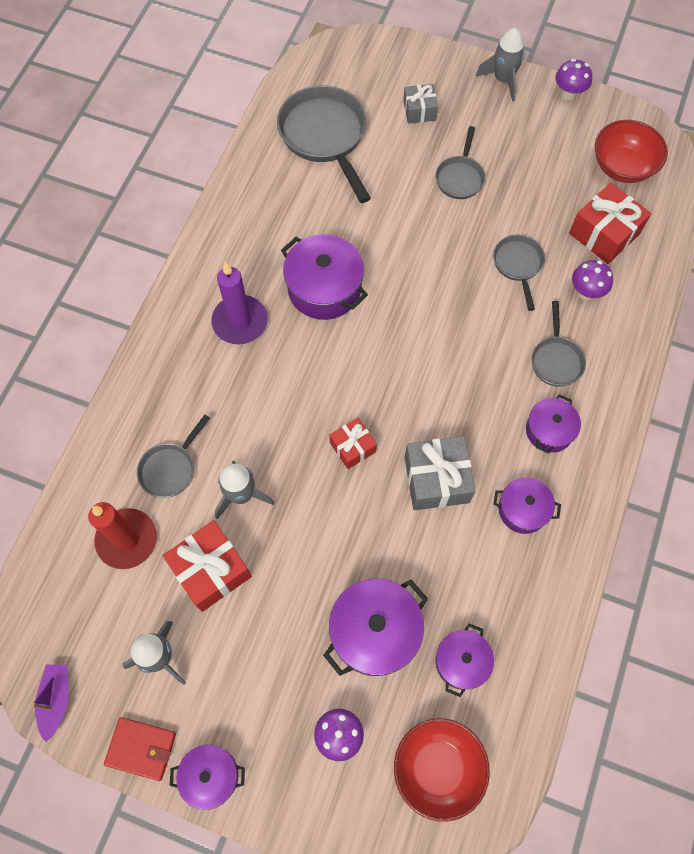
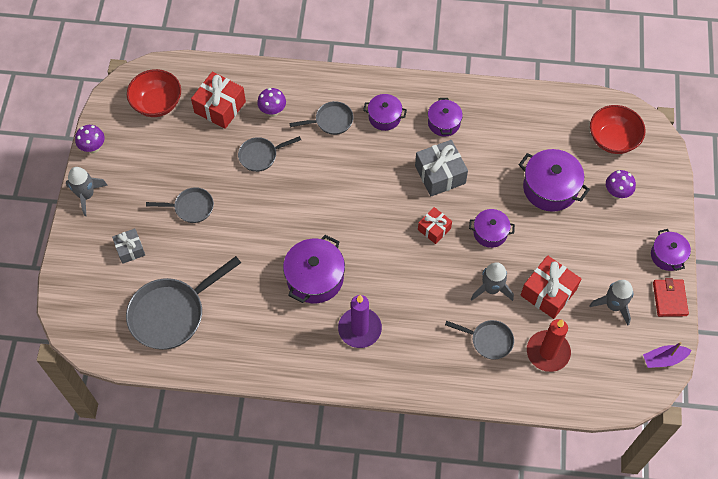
camera: 105 degrees left, 5 degrees down
(461, 661) = (549, 139): purple pot -> purple pot (490, 233)

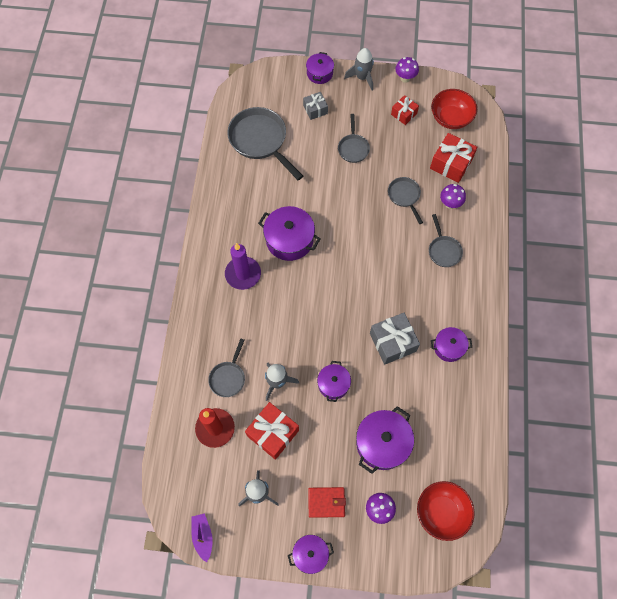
camera: 90 degrees right, 5 degrees up
(384, 117) = (451, 295): purple pot -> purple pot (319, 73)
(434, 229) = (336, 335): red gift -> red gift (404, 114)
(669, 299) = (264, 550): red wallet -> red wallet (326, 502)

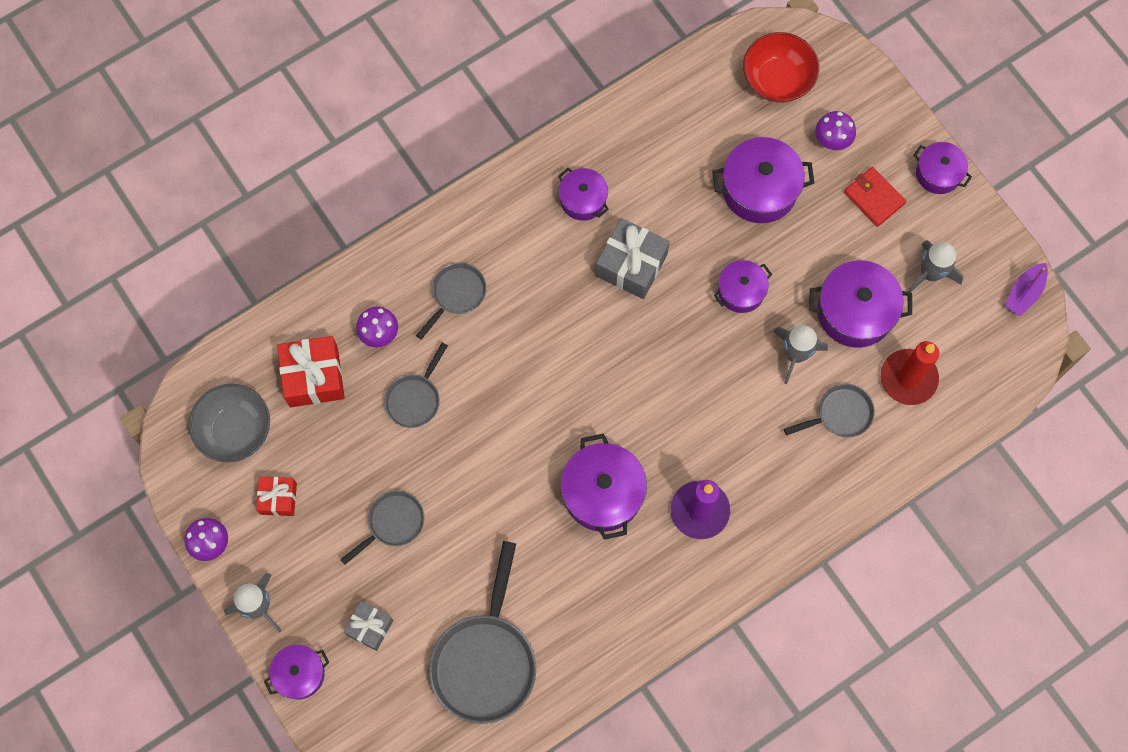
camera: 130 degrees left, 5 degrees up
(273, 433) = (855, 311): red gift -> purple pot
(450, 118) = (235, 430): red bowl -> grey bowl

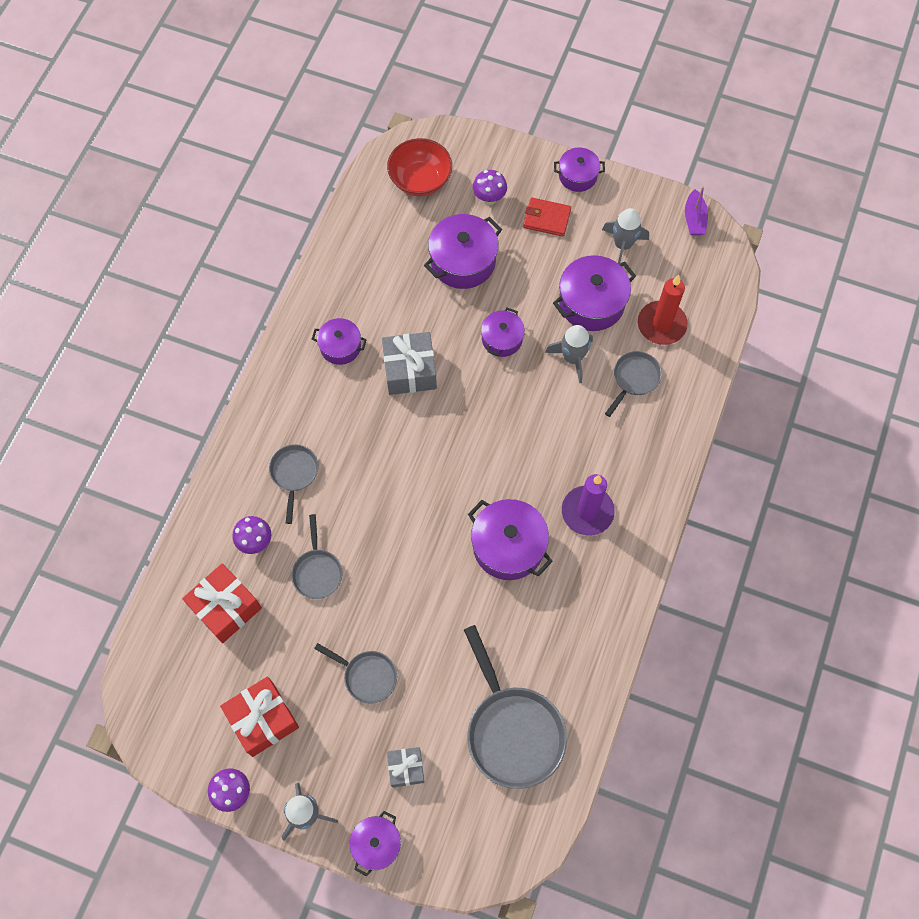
camera: 35 degrees left, 5 degrees down
(235, 430) = (190, 690): grey bowl -> none
(278, 498) = (263, 719): red gift -> red gift, size x1.66
(393, 523) = (367, 676): grey pan -> grey pan turned 105 degrees clockwise

